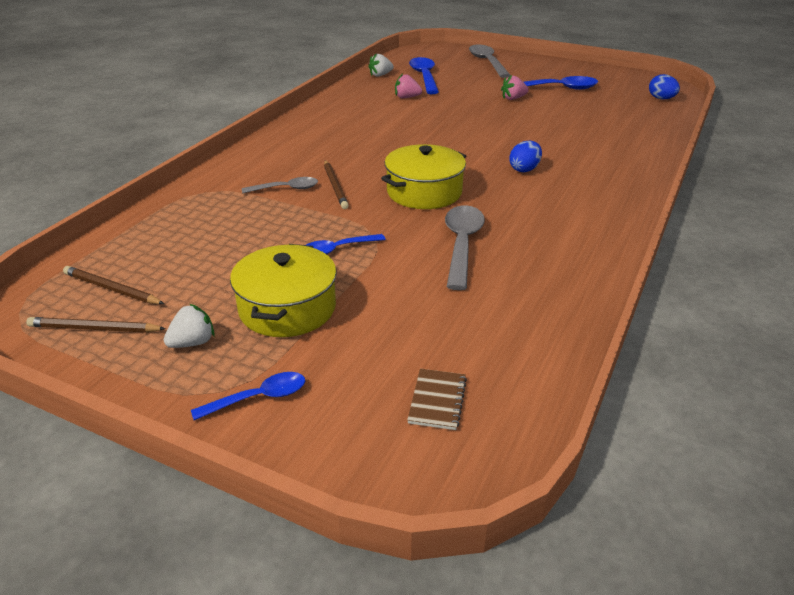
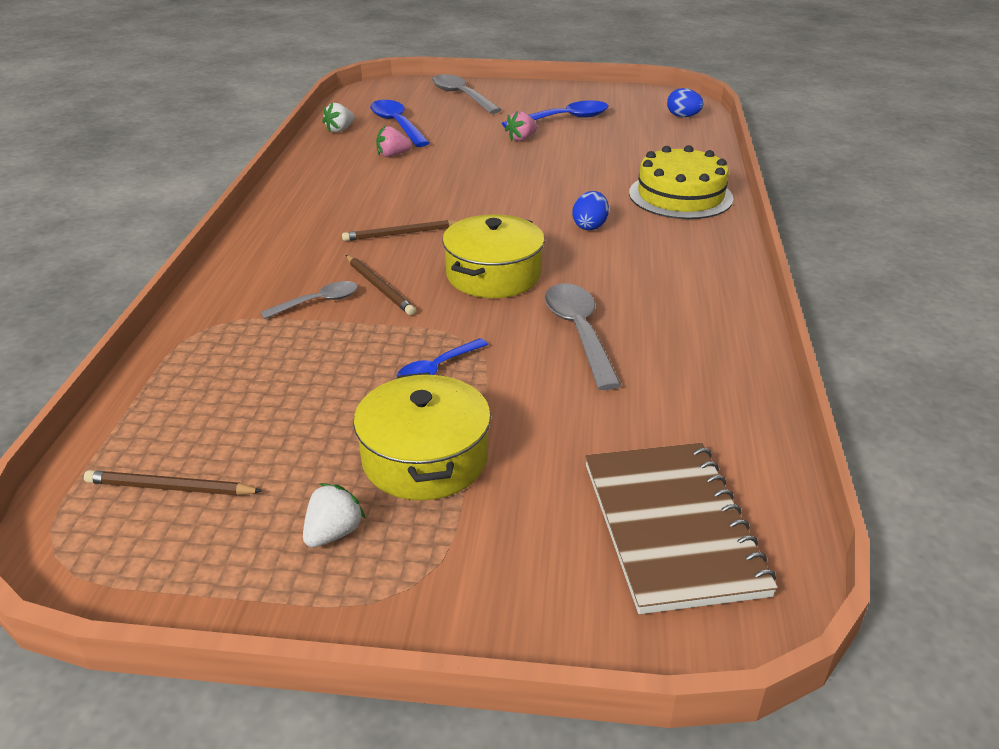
camera: 20 degrees left, 0 degrees up
(94, 329) = (184, 549): brown pencil -> brown pencil (401, 234)
(258, 398) = (466, 581): blue spoon -> none
(437, 400) = (672, 527): brown notebook -> brown notebook, size x2.27
(616, 158) = (680, 196): none -> yellow cake

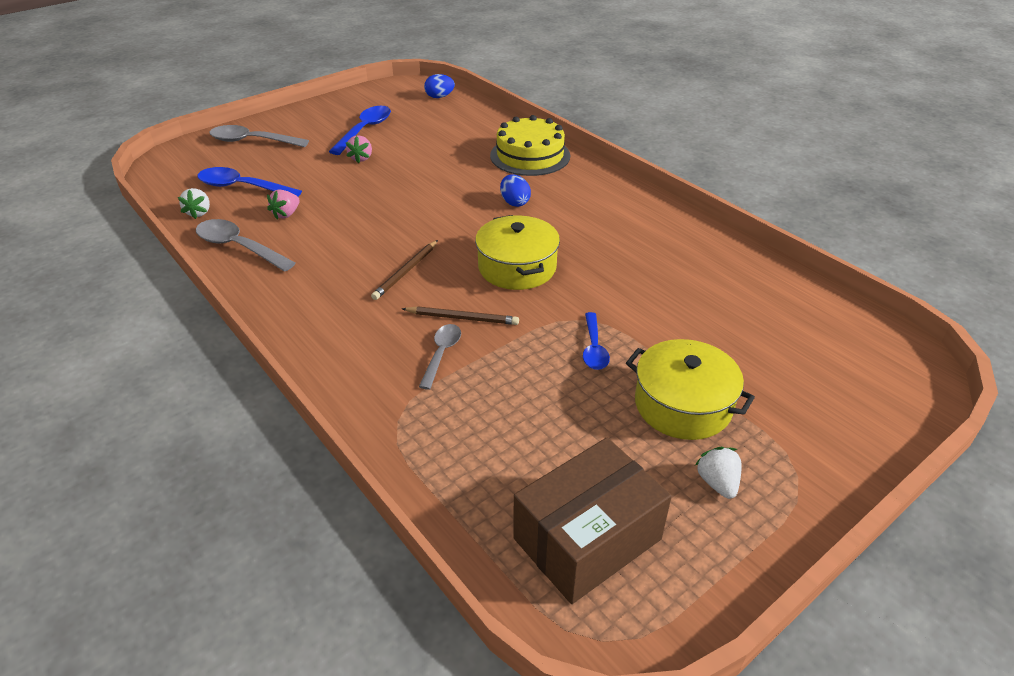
camera: 45 degrees left, 5 degrees up
(170, 488) = (587, 539): brown pencil -> brown box
(579, 333) = (625, 276): grey spoon -> grey spoon (239, 247)
(672, 527) = (835, 353): brown notebook -> none

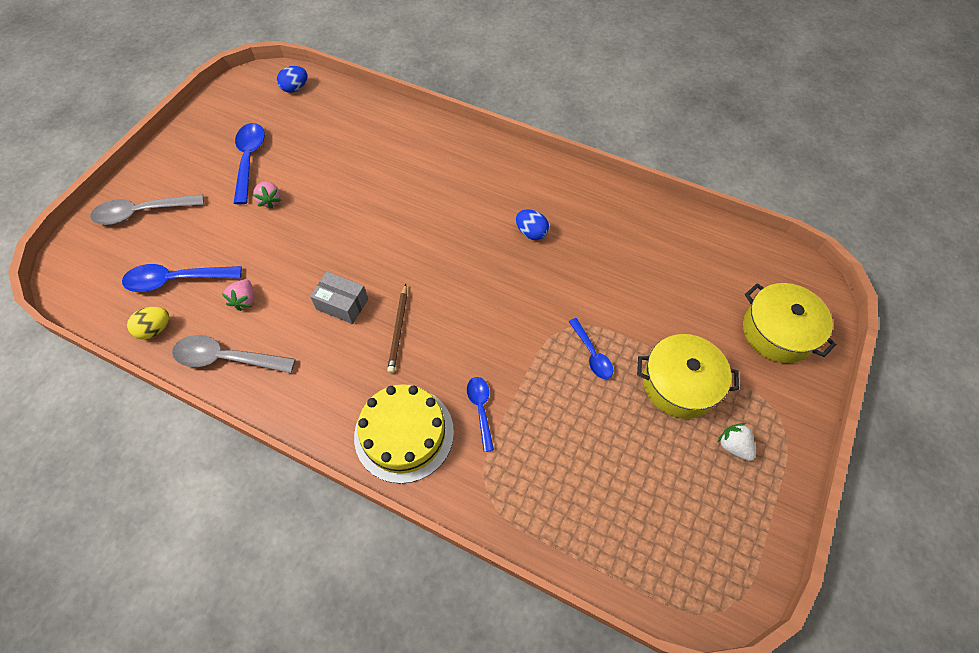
camera: 25 degrees left, 20 degrees up
(199, 212) = (155, 329): white strawberry -> yellow egg
(368, 240) = (342, 304): none -> grey box
(441, 354) = (480, 409): grey spoon -> blue spoon
(462, 318) = (475, 363): brown pencil -> none
(514, 202) = (444, 211): blue egg -> blue egg (531, 232)
(517, 267) = (488, 289): yellow pot -> yellow pot (778, 332)
(530, 156) = (425, 145): yellow cake -> yellow cake (404, 434)
(587, 539) = (675, 535): brown box -> none

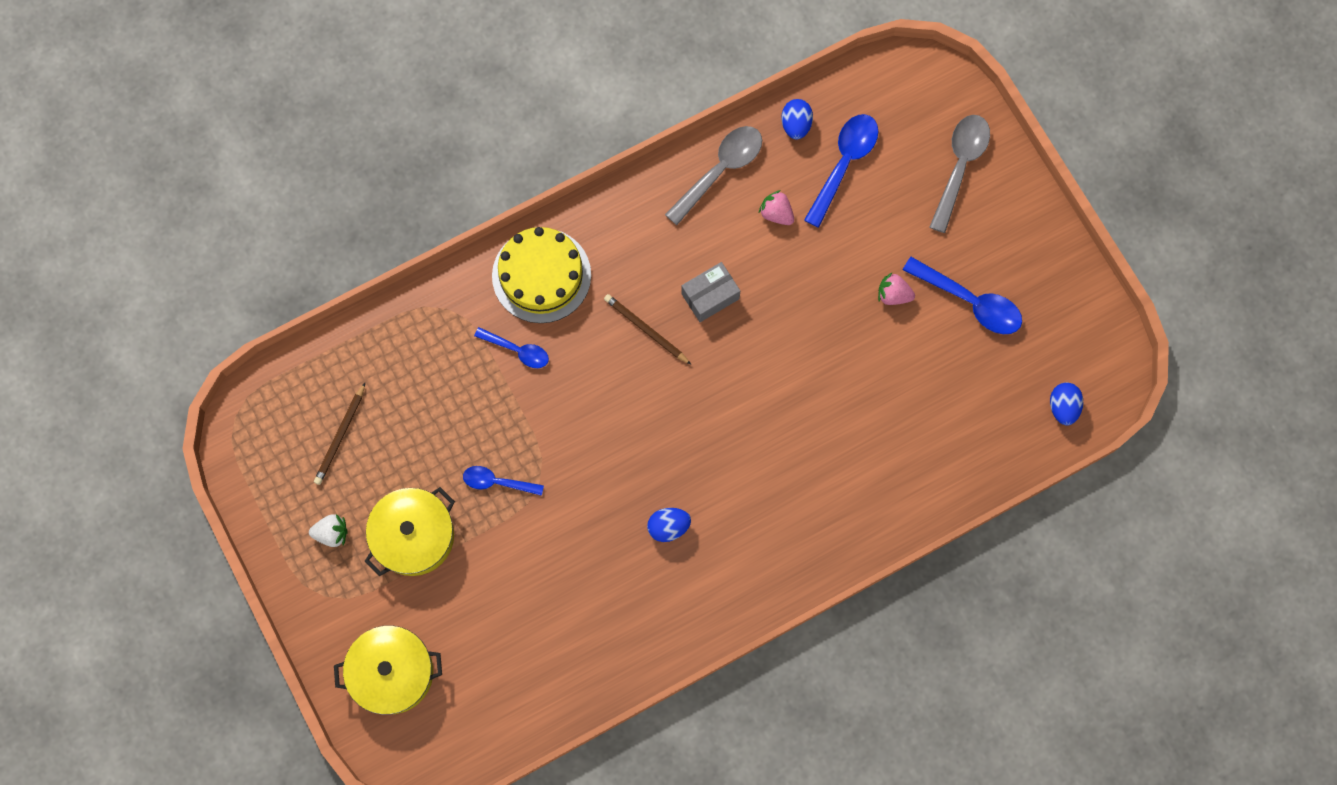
camera: 125 degrees right, 15 degrees up
(155, 329) = (796, 125): yellow egg -> blue egg
(658, 499) = (340, 436): none -> brown pencil

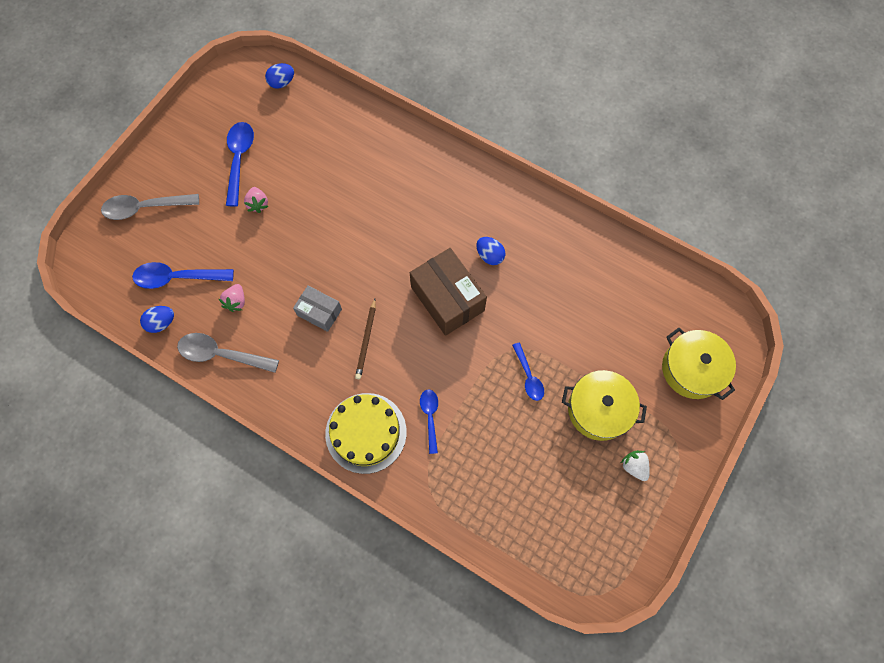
camera: 120 degrees left, 5 degrees down
(340, 436) = (565, 504): brown pencil -> none
(642, 446) = (447, 299): none -> brown box

